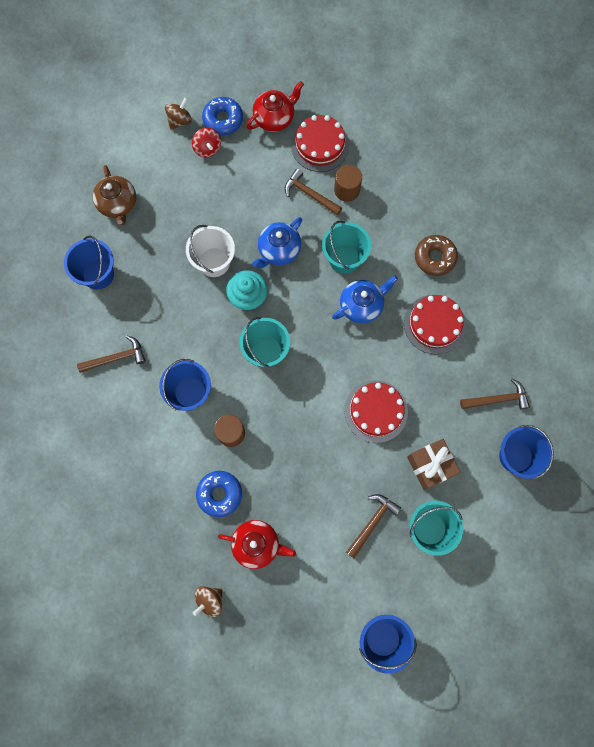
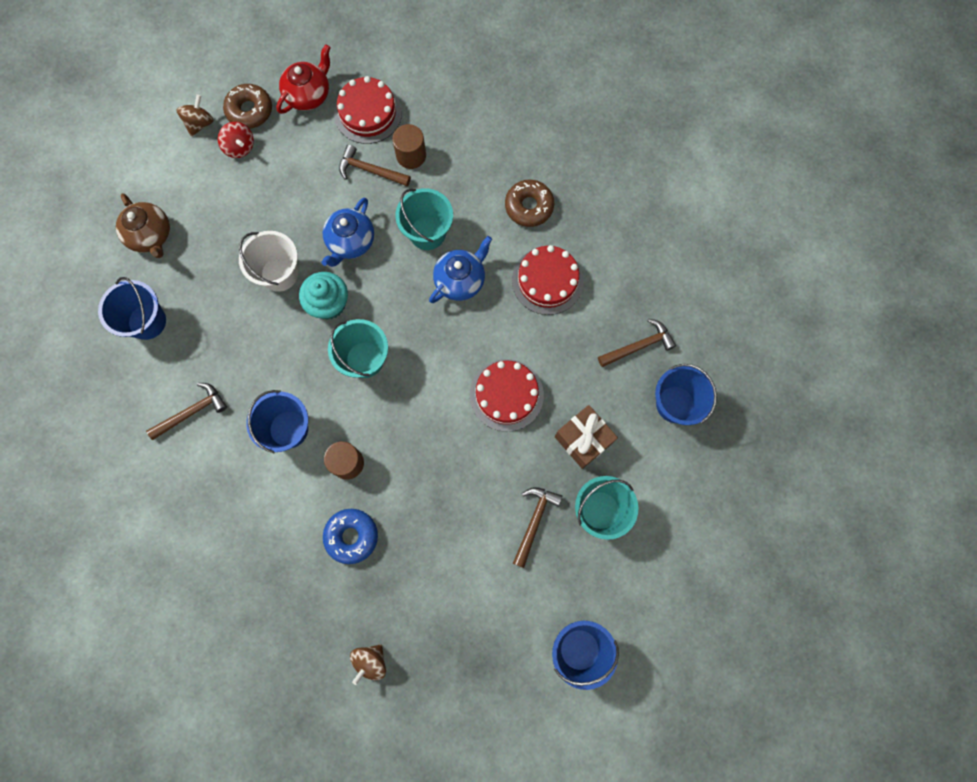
camera: 15 degrees left, 0 degrees up
(223, 120) = (250, 111): blue donut -> brown donut
(257, 544) = (409, 582): red teapot -> none

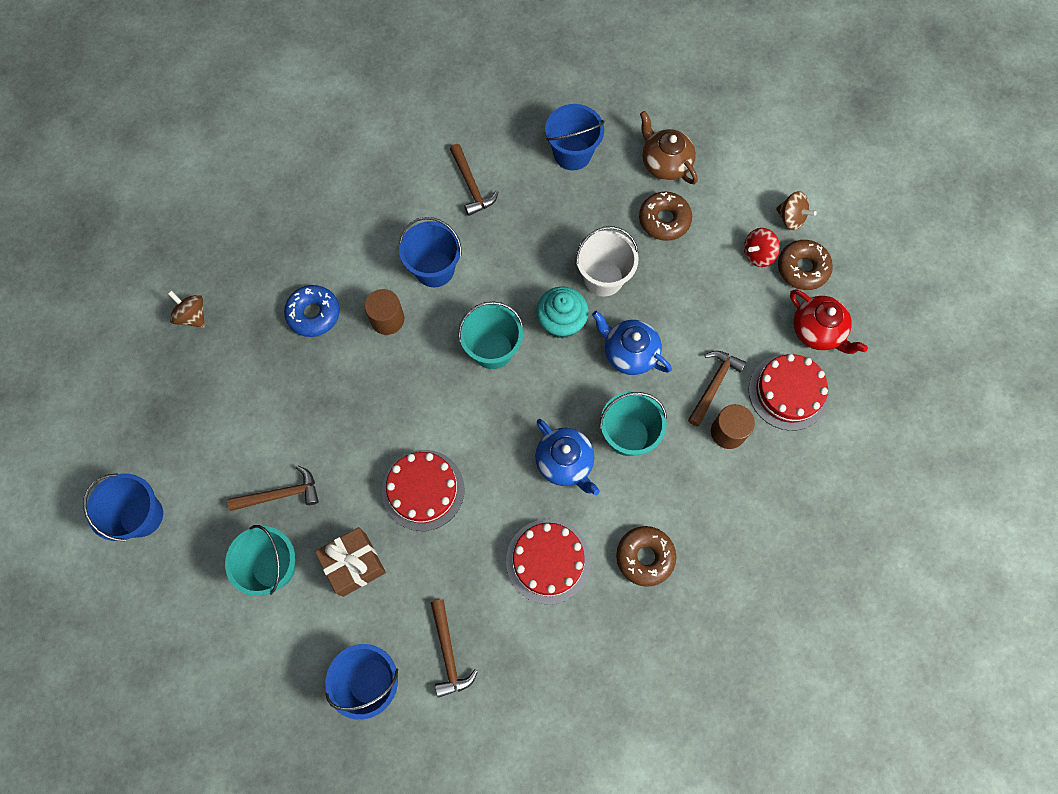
camera: 100 degrees right, 5 degrees down
(151, 236) = (665, 163): brown teapot -> brown teapot turned 75 degrees clockwise
(213, 229) = (664, 220): none -> brown donut
(534, 521) = (281, 494): brown hammer -> brown hammer turned 45 degrees counterclockwise

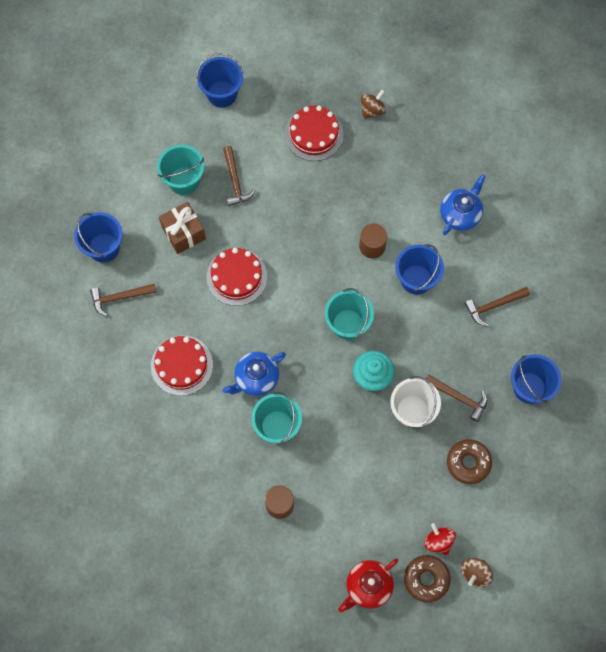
camera: 90 degrees right, 0 degrees up
(314, 314) = (375, 193): blue donut -> none
(629, 353) = (346, 429): blue teapot -> blue teapot (460, 214)
(645, 557) = (182, 435): brown donut -> none
(665, 163) = (524, 466): brown teapot -> none
(713, 385) = (319, 495): brown hammer -> brown hammer (459, 397)
(788, 392) = (313, 556): red cake -> red cake (314, 134)

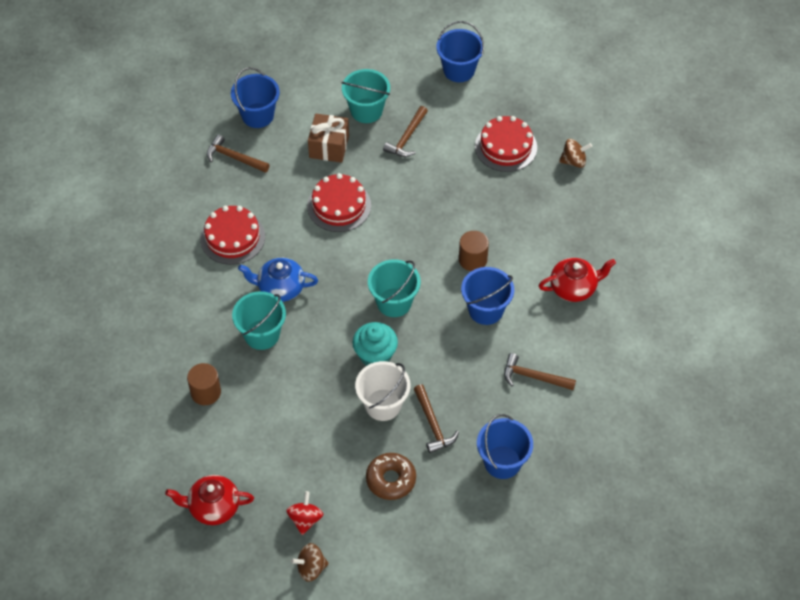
camera: 40 degrees right, 15 degrees down
(426, 579) = (266, 540): brown donut -> none
(460, 214) = (574, 288): blue teapot -> red teapot

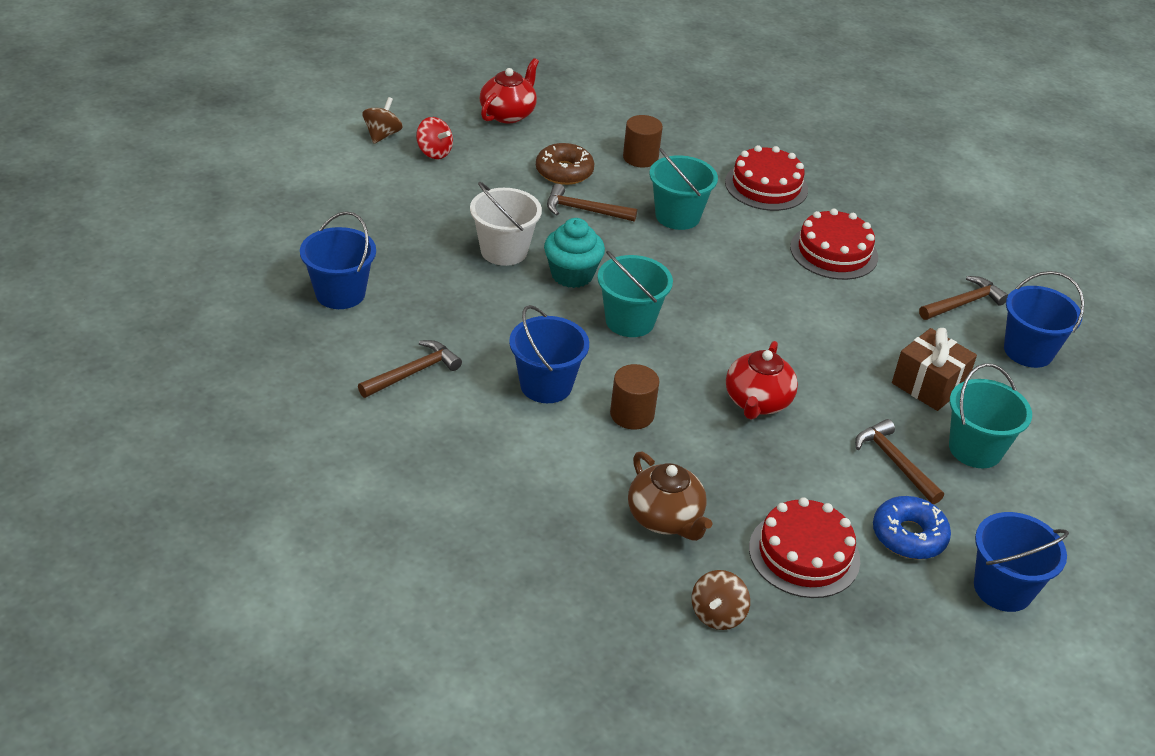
camera: 120 degrees right, 15 degrees down
(280, 288) = (729, 253): blue teapot -> none
(339, 206) = (818, 348): red cake -> red cake (766, 186)
(391, 479) = (413, 216): brown donut -> brown donut (564, 172)
(433, 424) = (441, 271): brown hammer -> brown hammer (584, 210)
(456, 114) = (908, 536): none -> blue donut
(534, 208) = (665, 518): none -> brown teapot
(574, 288) = (499, 480): red teapot -> red teapot (757, 402)

